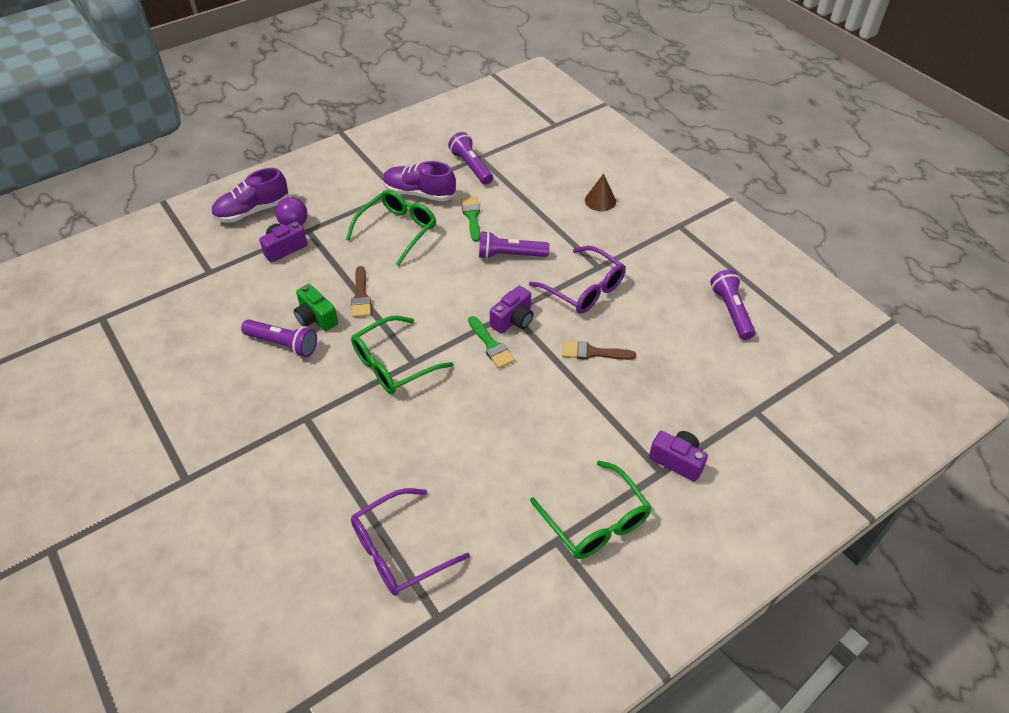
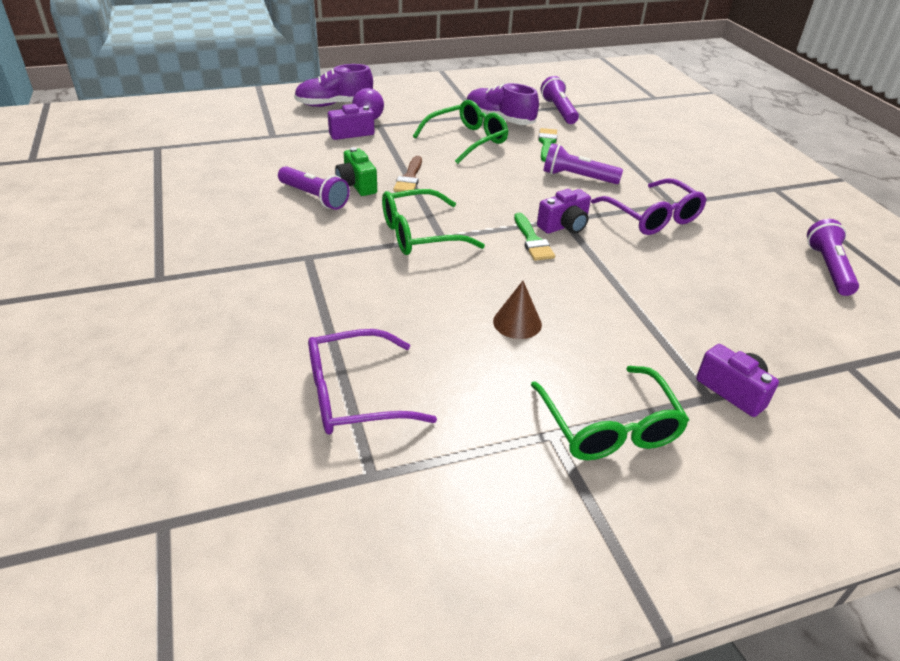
camera: 15 degrees right, 10 degrees down
(592, 352) = (648, 270): brown brush -> none
(600, 200) = (688, 155): brown cone -> brown cone (517, 322)

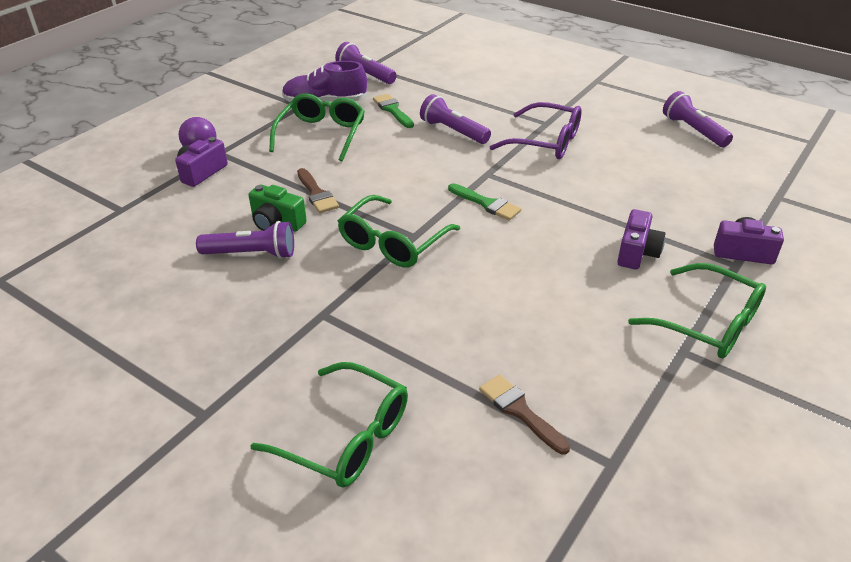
camera: 35 degrees left, 0 degrees up
(218, 340) = (346, 437): none -> green glasses
(334, 104) = (144, 149): purple shoe -> none
(354, 395) = (519, 411): purple glasses -> brown brush
(517, 322) = (559, 279): brown cone -> none
(564, 226) = (494, 179): purple camera -> purple camera (637, 253)
(577, 177) = (453, 131): purple flashlight -> purple flashlight turned 60 degrees clockwise

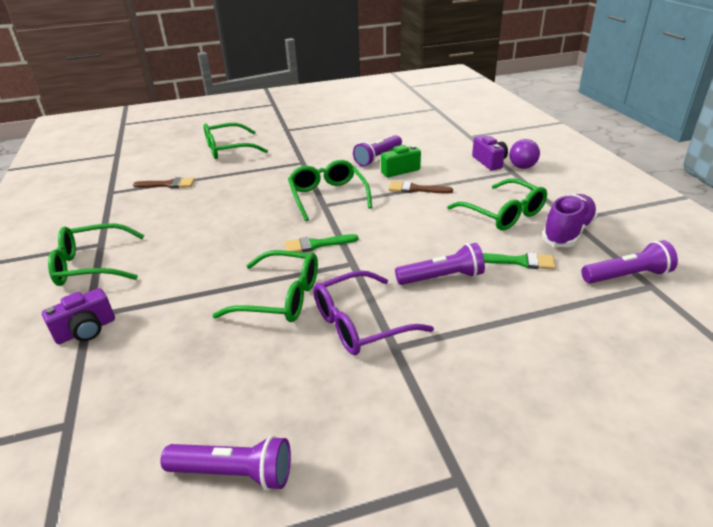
camera: 130 degrees right, 5 degrees down
(571, 184) = (280, 297): none -> green glasses
(637, 253) = (174, 278): purple camera -> none

